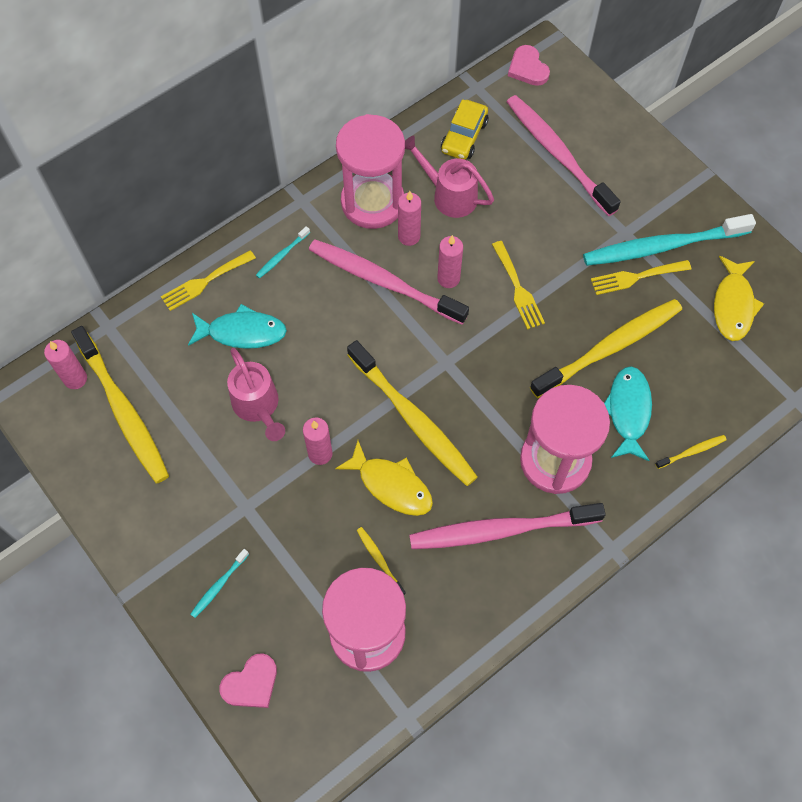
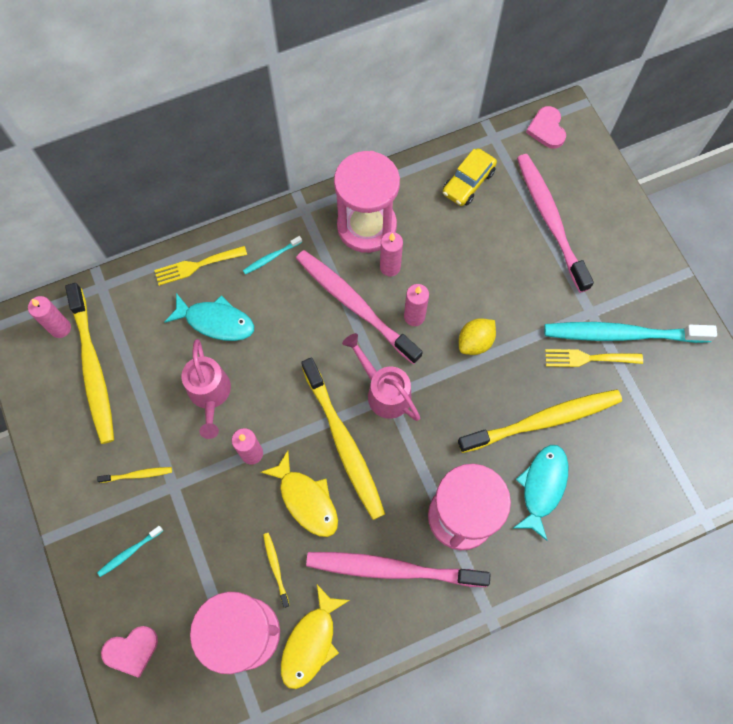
camera: 15 degrees right, 5 degrees up
(449, 195) = (438, 236): pink watering can -> pink watering can (384, 391)
(518, 288) = (475, 342): yellow fork -> yellow lemon
(692, 451) = (590, 541): yellow toothbrush -> yellow toothbrush (138, 475)
(733, 305) = (672, 408): yellow fish -> yellow fish (310, 642)

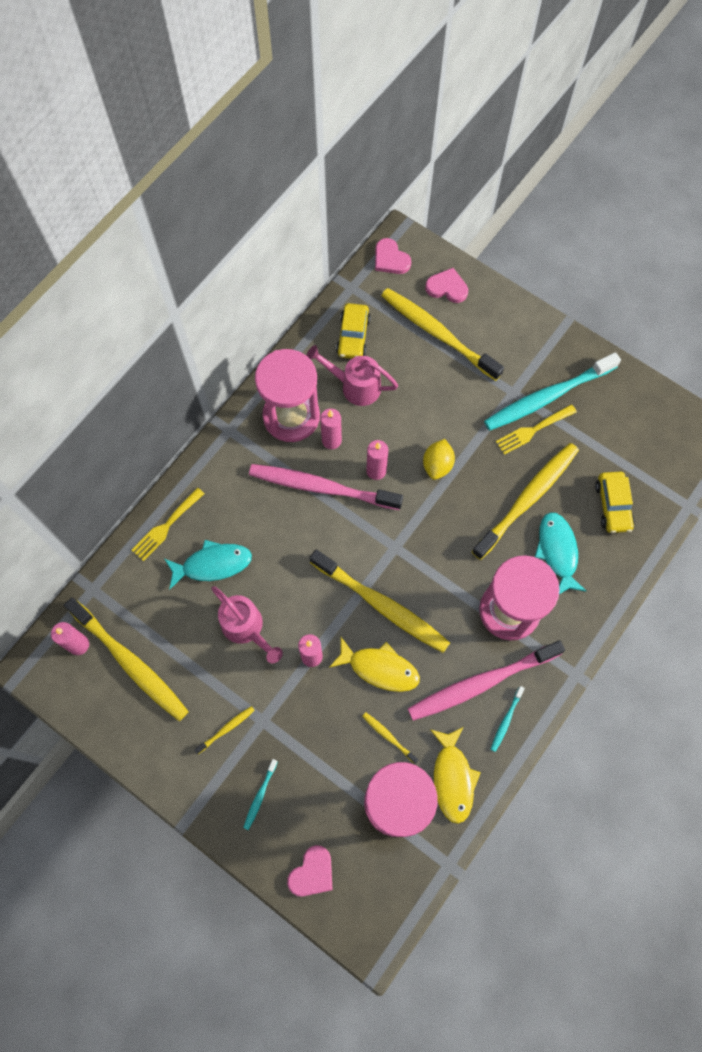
camera: 30 degrees left, 0 degrees up
(271, 257) = (226, 485): turquoise toothbrush -> turquoise toothbrush (506, 720)
(384, 391) = (389, 545): pink watering can -> pink watering can (355, 386)
(550, 220) = (438, 333): pink toothbrush -> yellow toothbrush
(585, 182) = (447, 287): none -> pink heart
(624, 473) = (612, 505): none -> yellow car

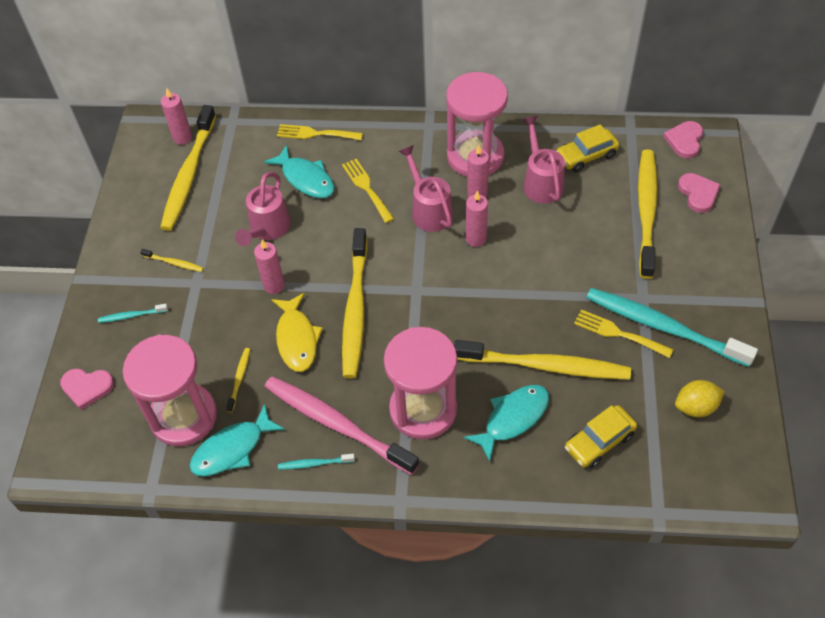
camera: 60 degrees right, 15 degrees down
(261, 521) = (366, 188): none -> yellow fork
(321, 487) = (429, 210): pink toothbrush -> pink watering can
(437, 465) = (519, 279): yellow lemon -> yellow lemon (695, 407)
(452, 778) = (232, 449): yellow fish -> turquoise fish

